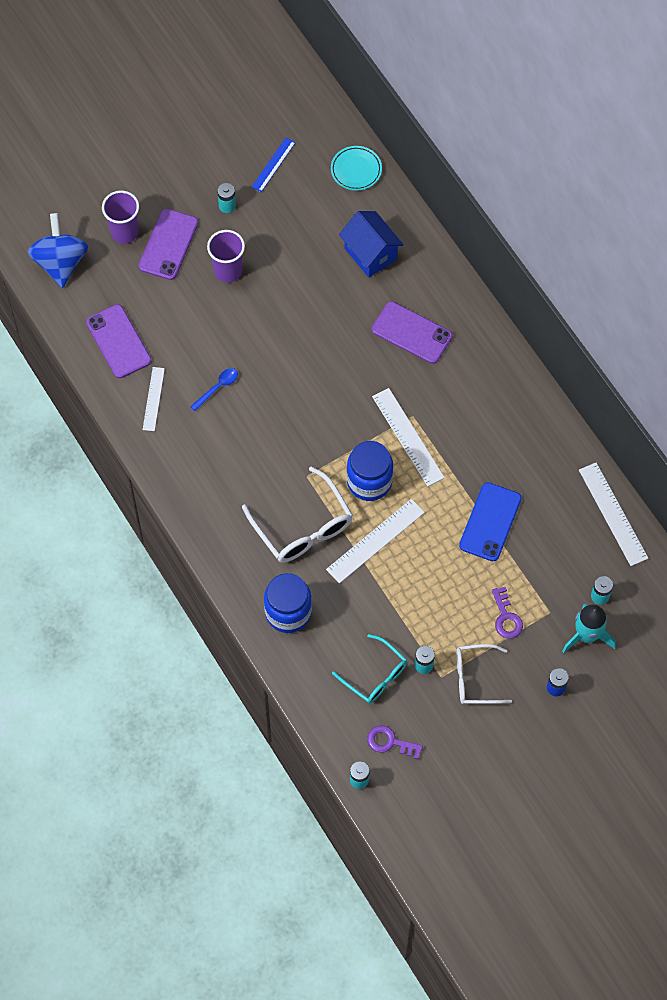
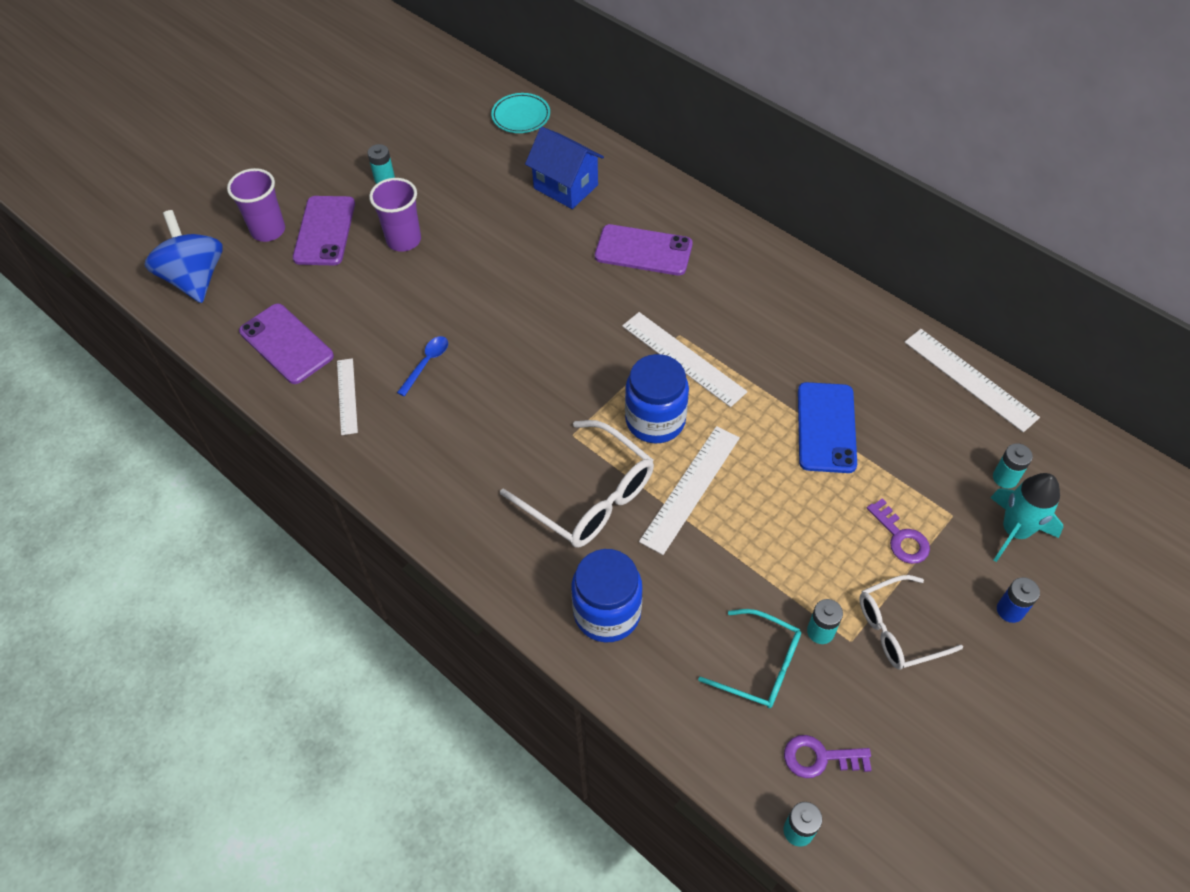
camera: 15 degrees left, 10 degrees down
(273, 165) = (426, 131): blue ruler -> none

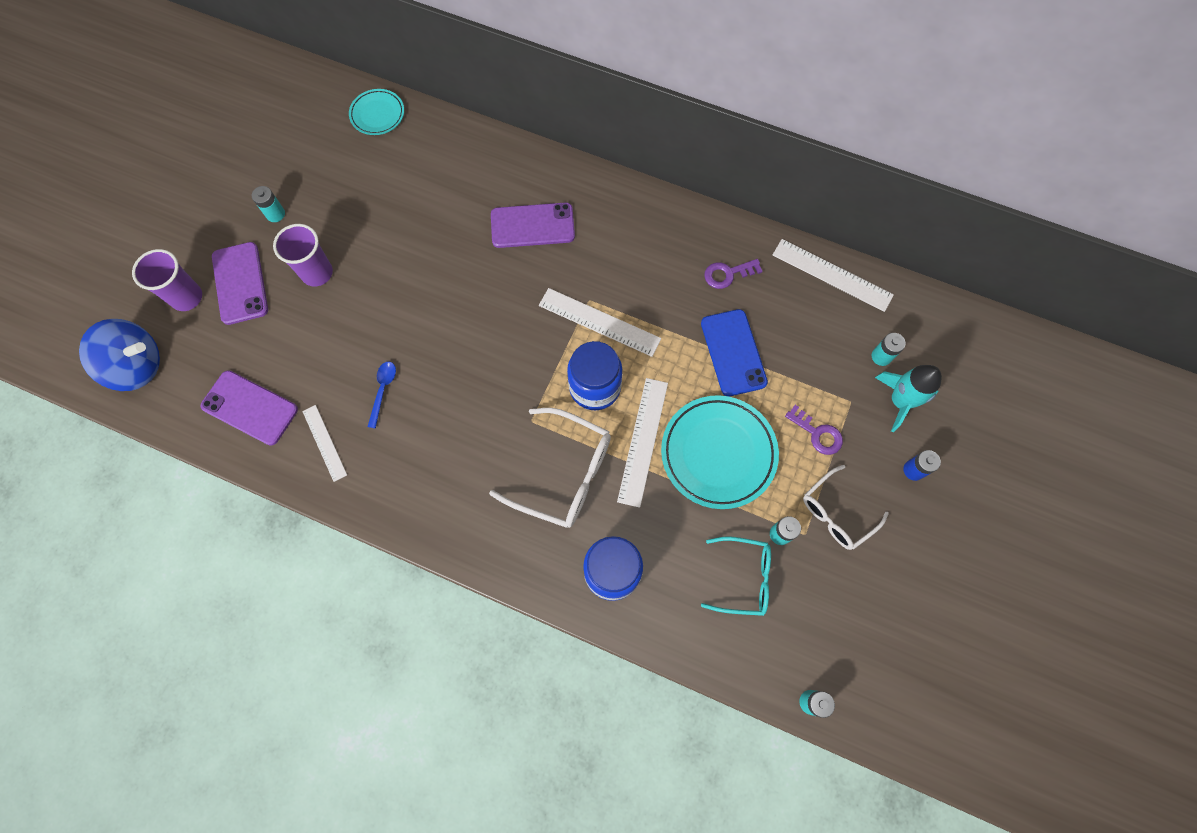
camera: 20 degrees left, 15 degrees up
(195, 278) = (137, 366): blue spinning top -> blue spinning top turned 135 degrees clockwise
(566, 186) = (443, 178): blue house -> none
(774, 525) = (718, 453): none -> turquoise plate
(820, 758) = (809, 638): purple key -> purple key (728, 274)

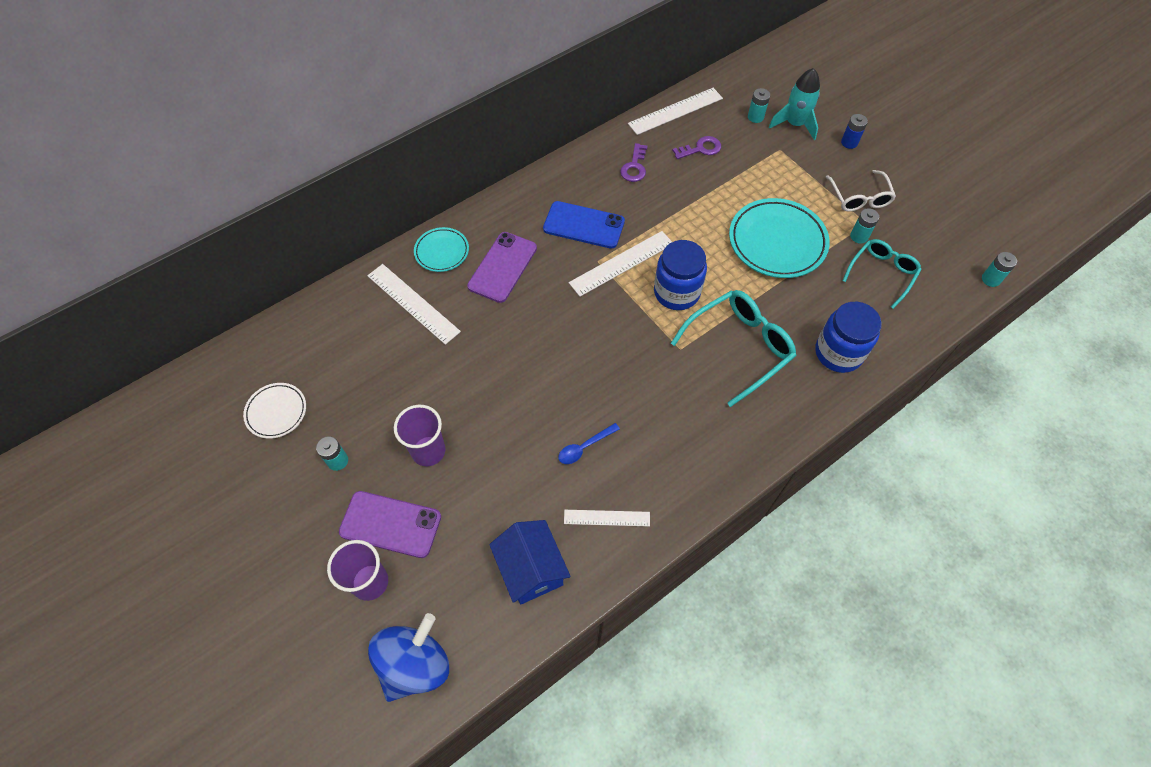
camera: 60 degrees left, 10 degrees down
(250, 408) = (531, 570): purple phone -> blue house
(295, 146) = (276, 412): none -> white plate
(377, 114) = (299, 330): turquoise plate -> turquoise plate (442, 252)
(383, 390) = (584, 447): blue spoon -> blue spoon turned 75 degrees counterclockwise
(562, 473) = (738, 348): white glasses -> turquoise glasses
(642, 441) = (740, 283): white ruler -> white ruler (413, 303)
(733, 352) = (701, 194): blue phone -> blue phone (584, 225)
(817, 433) = (793, 179): purple key -> purple key (700, 149)

